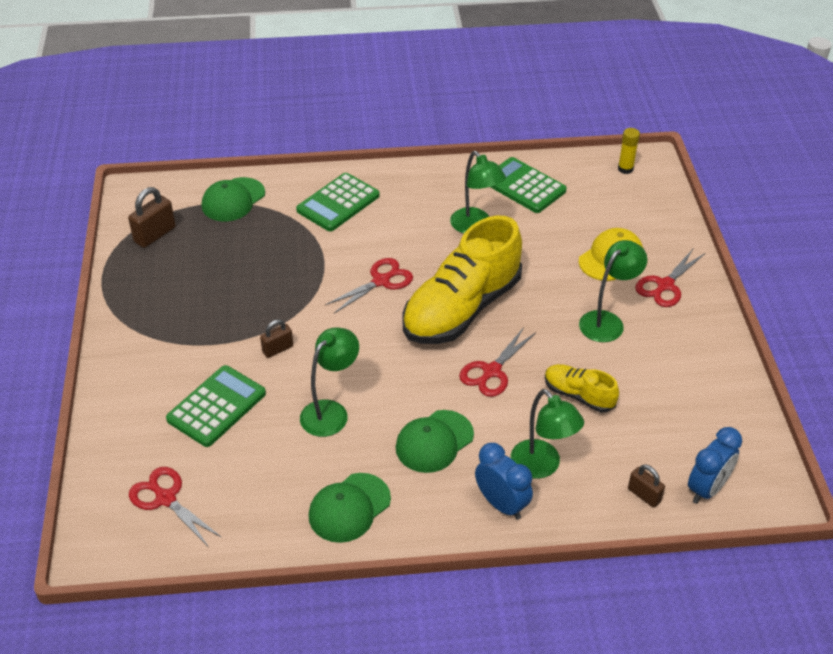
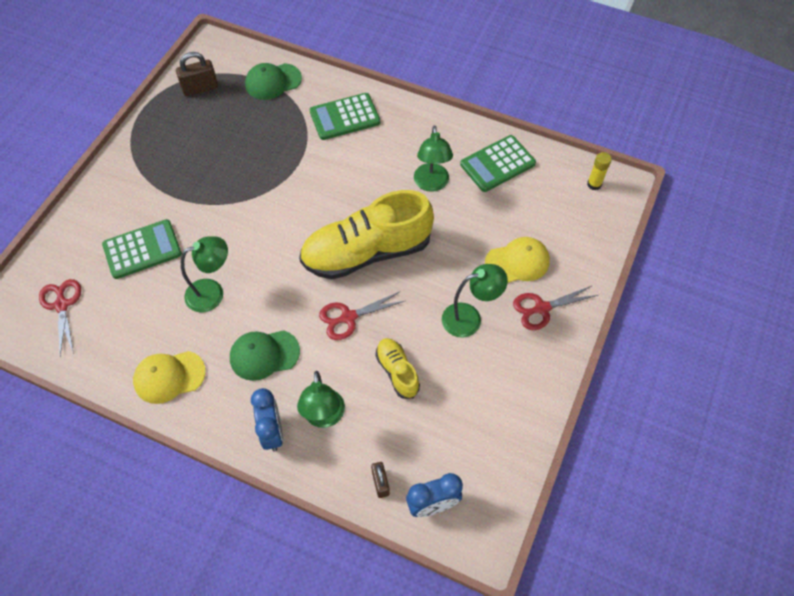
camera: 30 degrees right, 15 degrees up
(278, 349) = (214, 223): brown padlock -> none
(349, 508) = (169, 377): green cap -> yellow cap
(381, 281) = (326, 200): red scissors -> none
(524, 186) = (497, 164): green calculator -> green calculator turned 105 degrees counterclockwise

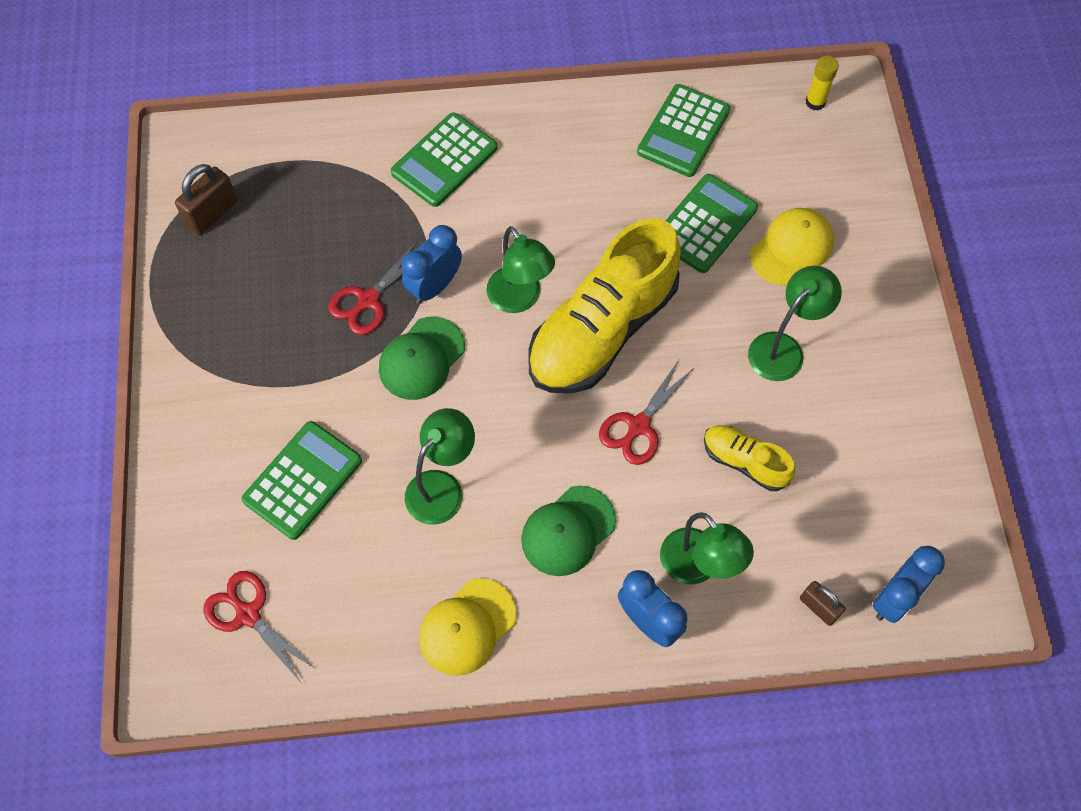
camera: 30 degrees left, 5 degrees up
(273, 82) = (309, 156): green cap -> green cap (421, 358)
(289, 182) = (435, 286): none -> blue clock
(431, 184) = (620, 198): green lamp -> green lamp (520, 299)
(472, 222) = (705, 224): none -> green calculator
(541, 308) = (857, 292): red scissors -> red scissors (368, 300)

